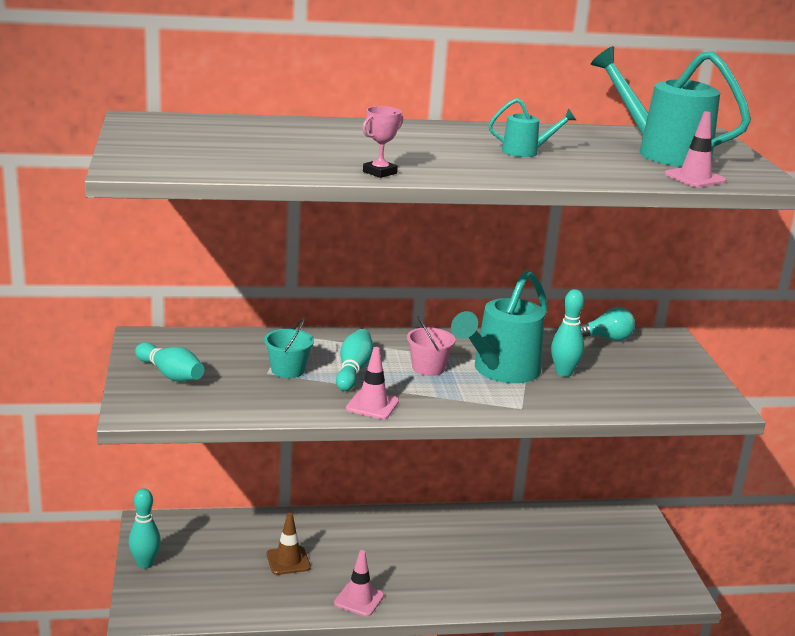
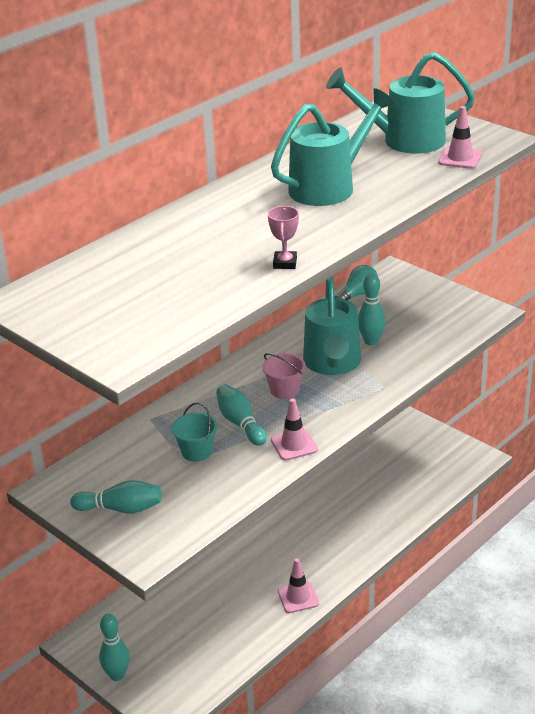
camera: 35 degrees left, 10 degrees up
(288, 561) = (215, 601): brown traffic cone -> none
(526, 152) = (329, 186): turquoise watering can -> turquoise watering can, size x2.04

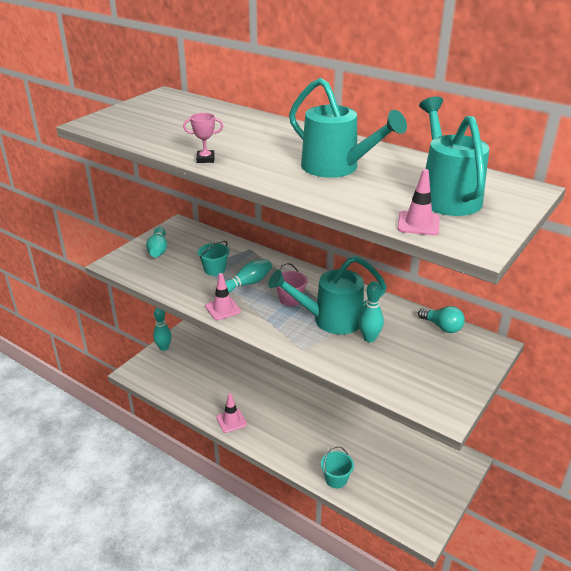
camera: 80 degrees right, 0 degrees up
(406, 510) = (336, 479): none -> turquoise bucket

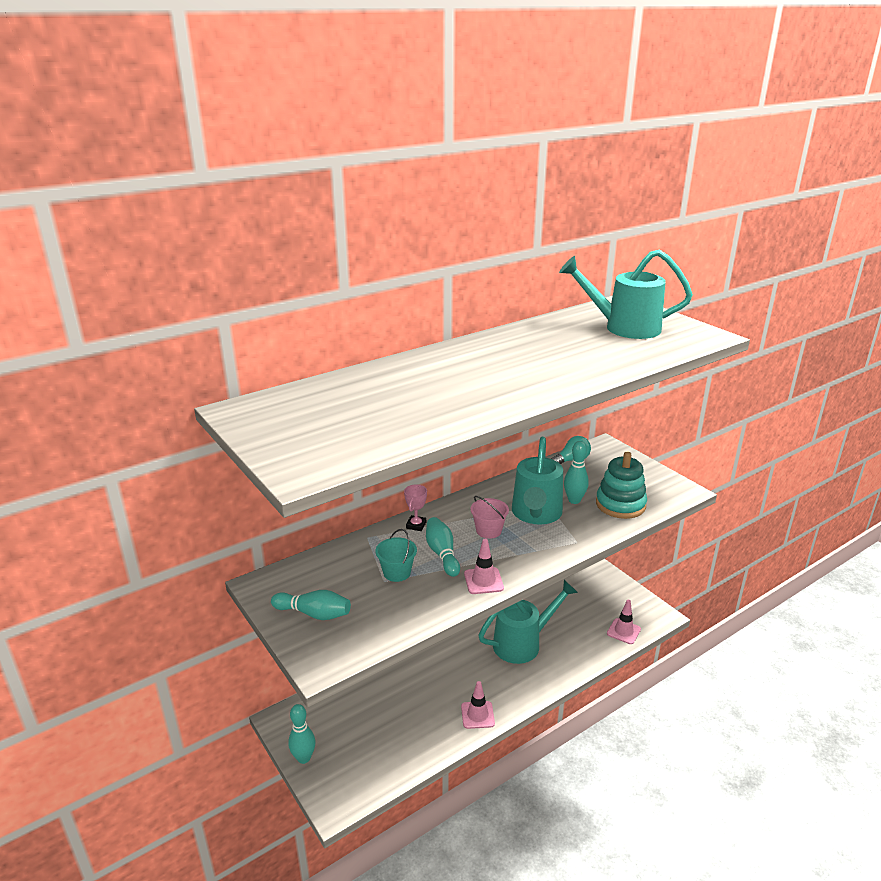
camera: 70 degrees left, 5 degrees down
(205, 159) = (486, 410): pink trophy -> pink trophy (416, 525)
(336, 479) = (588, 652): turquoise bucket -> none
(337, 168) = (547, 355): turquoise watering can -> turquoise watering can (523, 643)
(383, 369) = (620, 504): none -> turquoise stacking toy
(418, 223) = (671, 346): pink traffic cone -> pink traffic cone (623, 631)

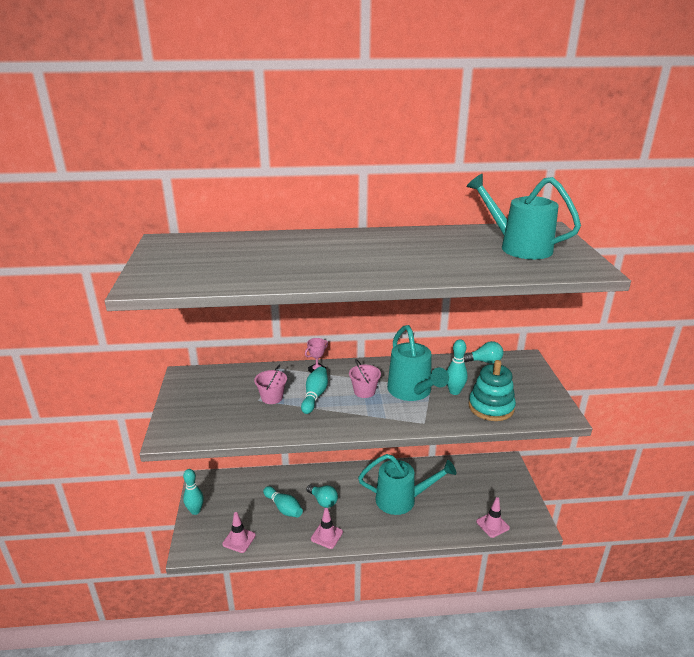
camera: 30 degrees right, 0 degrees up
(314, 614) = (195, 404): turquoise bowling pin -> turquoise bowling pin (283, 508)
(397, 572) = (272, 397): turquoise bucket -> pink bucket
(444, 680) = (323, 501): none -> turquoise light bulb
(483, 581) = (324, 424): pink traffic cone -> pink traffic cone (239, 540)
(536, 514) = (412, 392): turquoise watering can -> turquoise watering can turned 60 degrees counterclockwise

